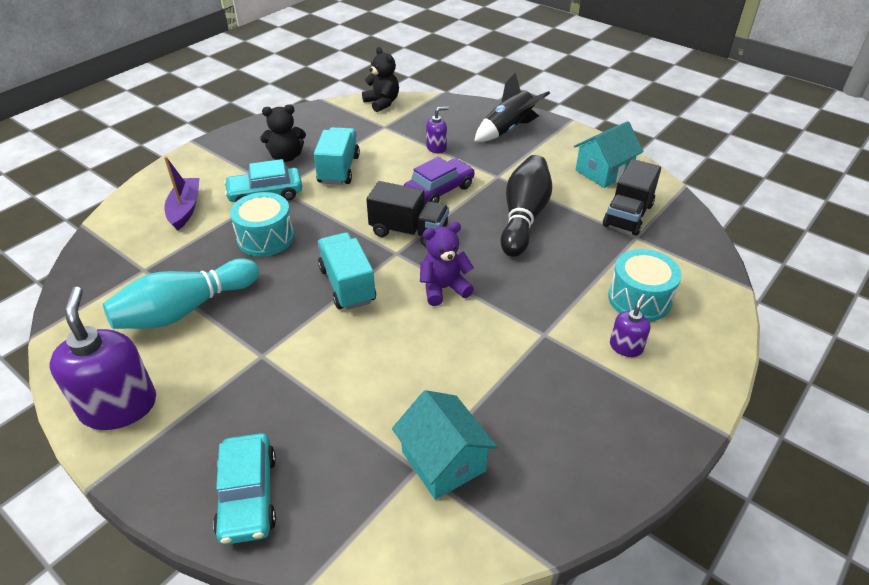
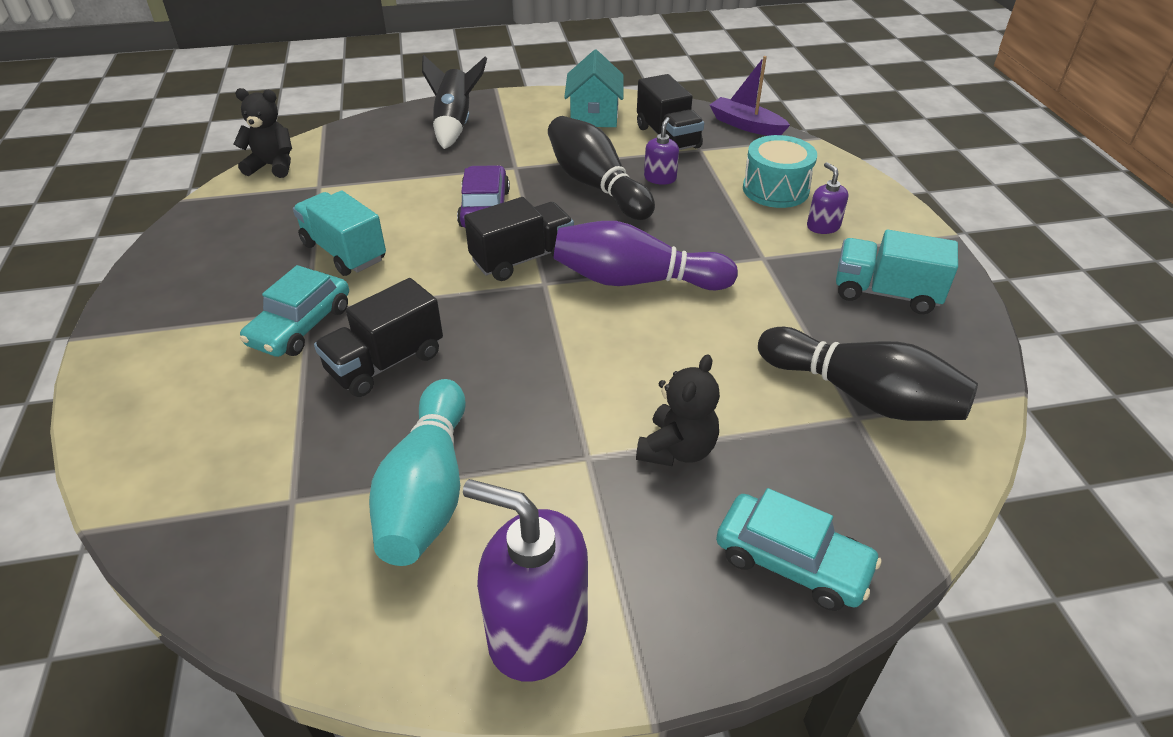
camera: 50 degrees left, 0 degrees up
(185, 209) = (220, 407): purple boat -> purple boat (746, 125)
(265, 238) = (385, 363): turquoise drum -> black truck
(286, 157) = (254, 277): black teddy bear -> black teddy bear (677, 449)
(347, 285) = (551, 339): turquoise truck -> turquoise truck (885, 293)
(436, 147) = (413, 175): purple soap dispenser -> purple soap dispenser (660, 178)
(443, 461) = (862, 395): turquoise house -> black bowling pin
(444, 288) = (636, 281): purple teddy bear -> purple bowling pin

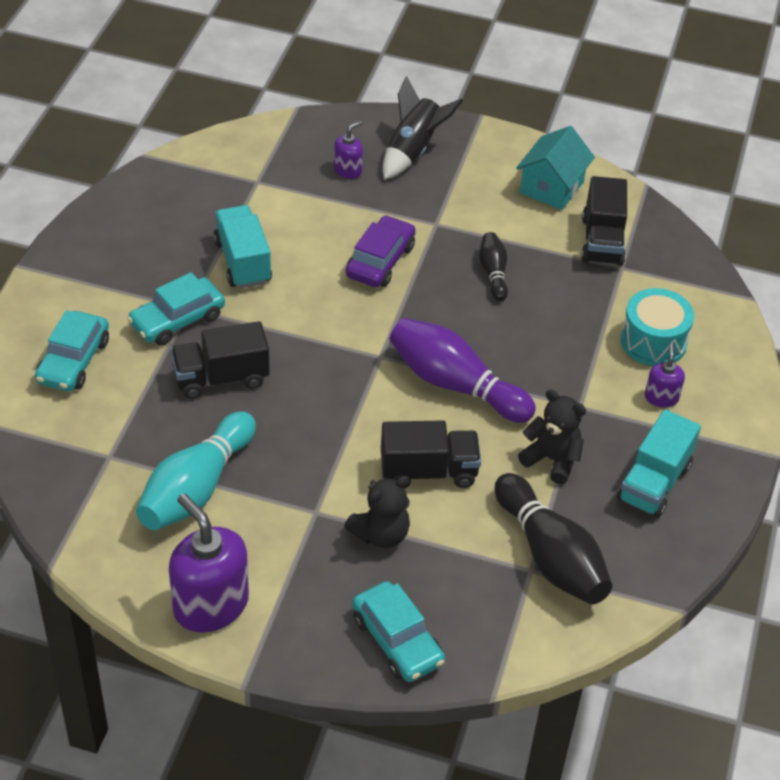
camera: 25 degrees right, 5 degrees up
(190, 411) = (74, 361): none -> turquoise car
(272, 166) = (230, 143): black teddy bear -> black teddy bear (552, 459)
(522, 259) = (378, 326): black truck -> black truck (428, 471)
(596, 185) = (493, 273): black bowling pin -> black bowling pin, size x0.52
(660, 178) = (557, 287): purple soap dispenser -> purple soap dispenser (348, 170)
(746, 125) = (691, 255): purple boat -> none
(885, 293) = (654, 483): turquoise truck -> turquoise truck turned 105 degrees counterclockwise

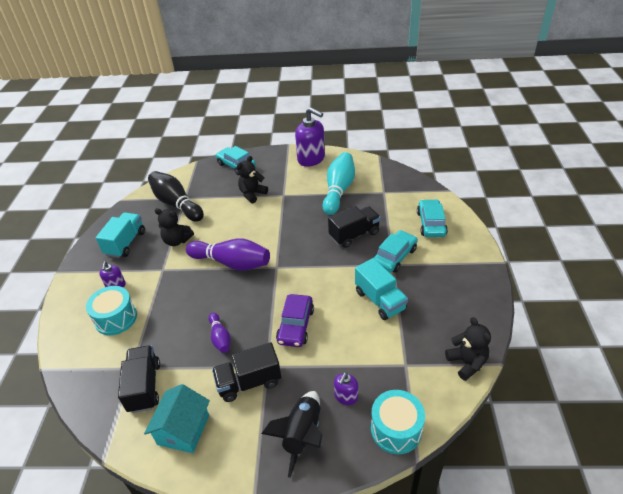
camera: 170 degrees right, 5 degrees down
(181, 165) = (467, 363): none -> black teddy bear
(306, 130) = (396, 429): none -> turquoise drum
(428, 471) = (237, 221): black truck -> black truck (249, 382)
(493, 273) = (220, 338): black bowling pin -> purple bowling pin

